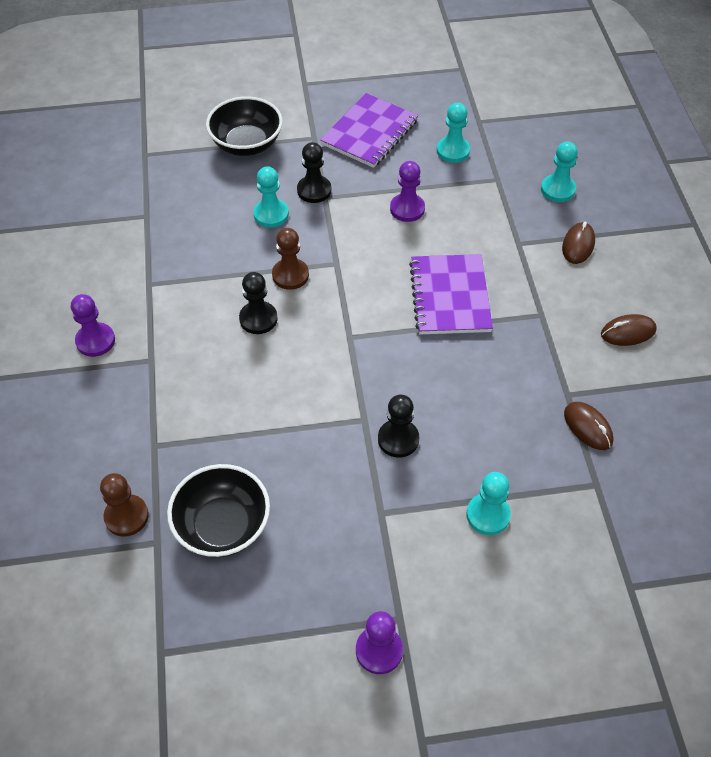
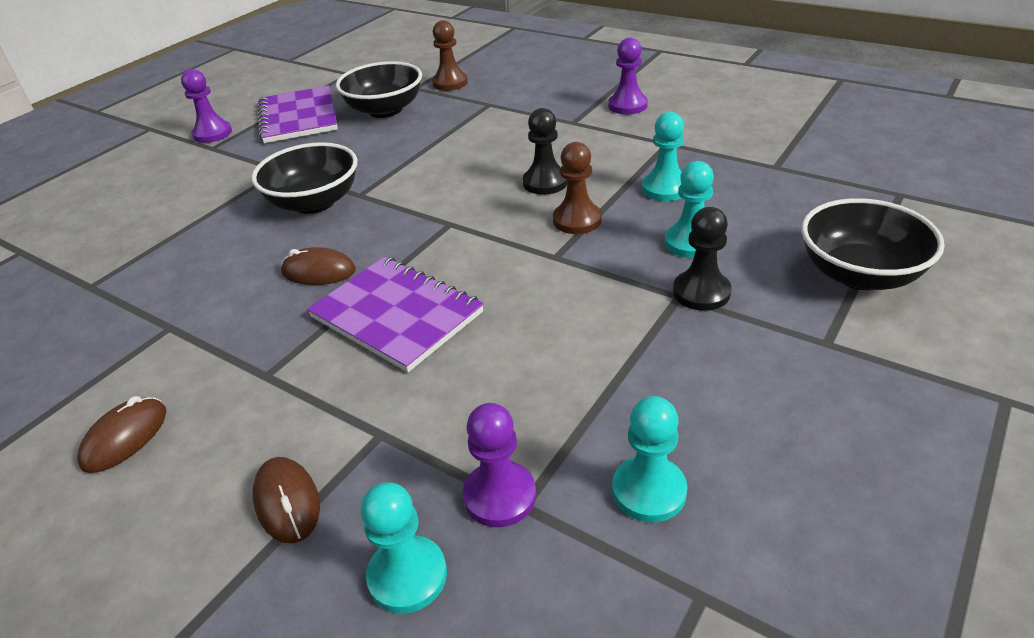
camera: 135 degrees right, 15 degrees down
(369, 132) = (790, 410): purple notebook -> purple notebook (298, 117)
(398, 439) = (314, 202): black pawn -> black bowl
(407, 209) = (575, 358): purple pawn -> purple pawn (500, 496)
(488, 515) = (187, 214): turquoise pawn -> turquoise pawn (665, 188)
(588, 427) = (125, 317): brown mouse -> brown mouse (318, 272)

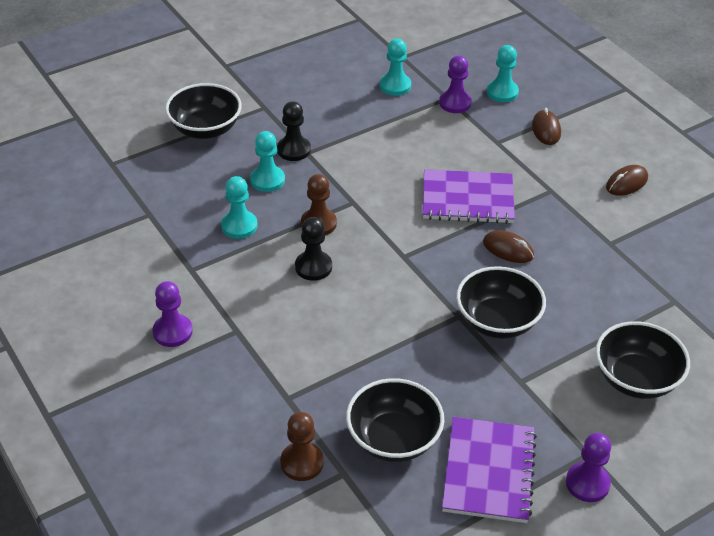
camera: 160 degrees left, 5 degrees up
(156, 204) = (636, 379): none -> black bowl
(396, 315) = (467, 199): purple notebook -> purple notebook turned 60 degrees counterclockwise

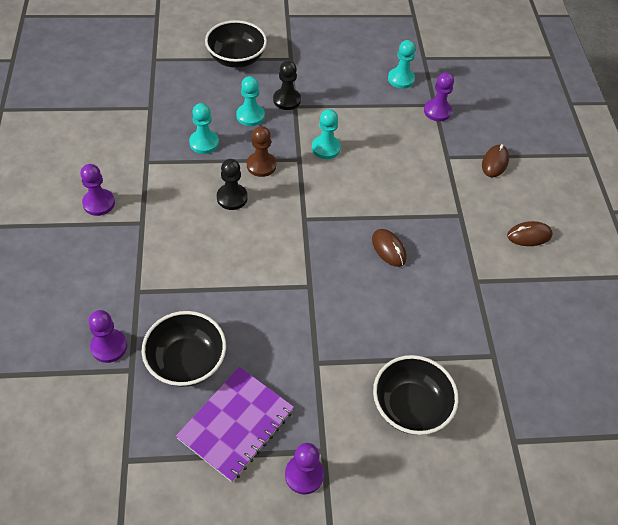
camera: 25 degrees right, 10 degrees up
(302, 463) = (109, 346): brown pawn -> purple pawn
(467, 199) = (388, 194): purple notebook -> none
(497, 321) = (335, 304): black bowl -> none
(502, 92) = (482, 117): turquoise pawn -> turquoise pawn (326, 148)

